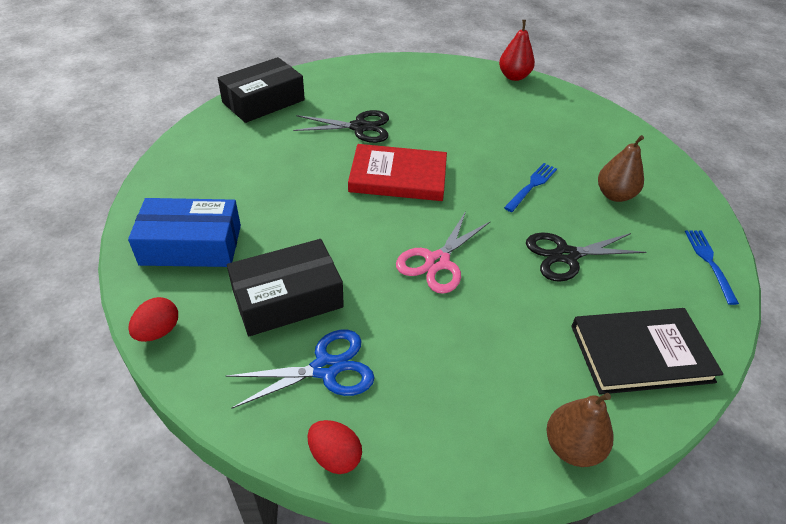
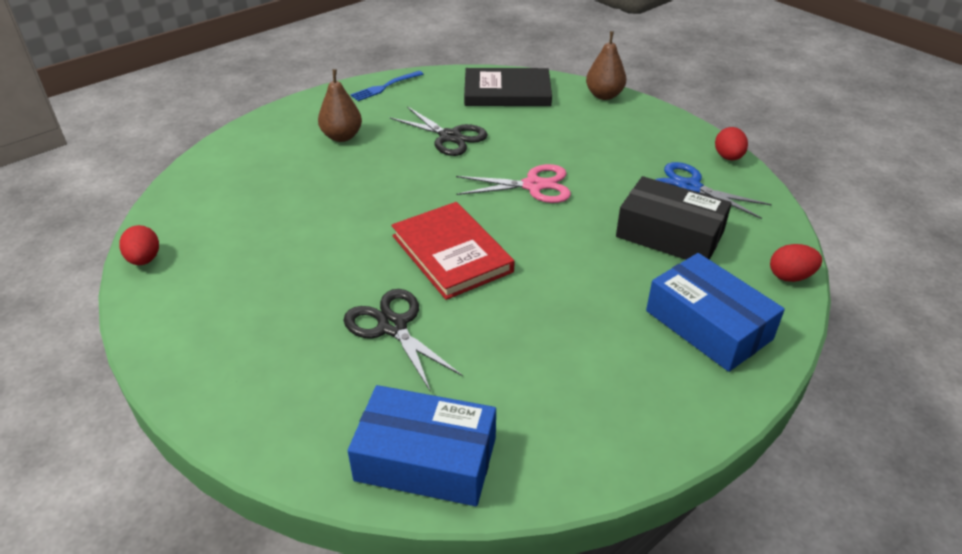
camera: 125 degrees left, 5 degrees down
(263, 101) = (426, 459): black box -> blue box
(514, 76) = (144, 260): red pear -> red egg
(531, 186) = (375, 177): blue fork -> none
(640, 353) = (507, 92): black book -> black book turned 45 degrees counterclockwise

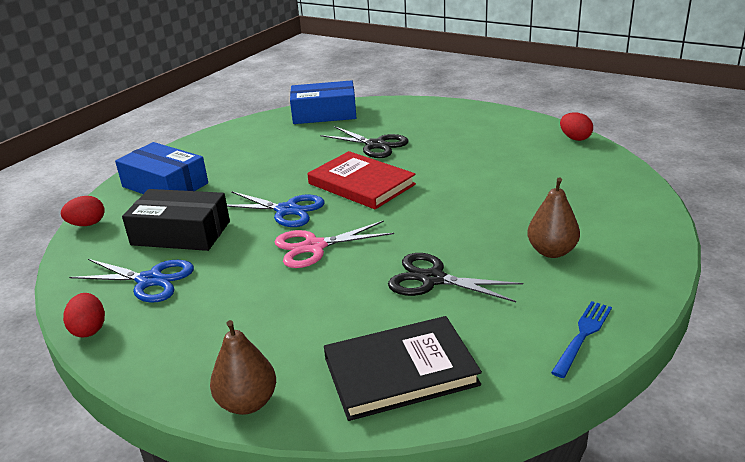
camera: 165 degrees right, 10 degrees down
(550, 236) = (286, 210): none -> blue scissors

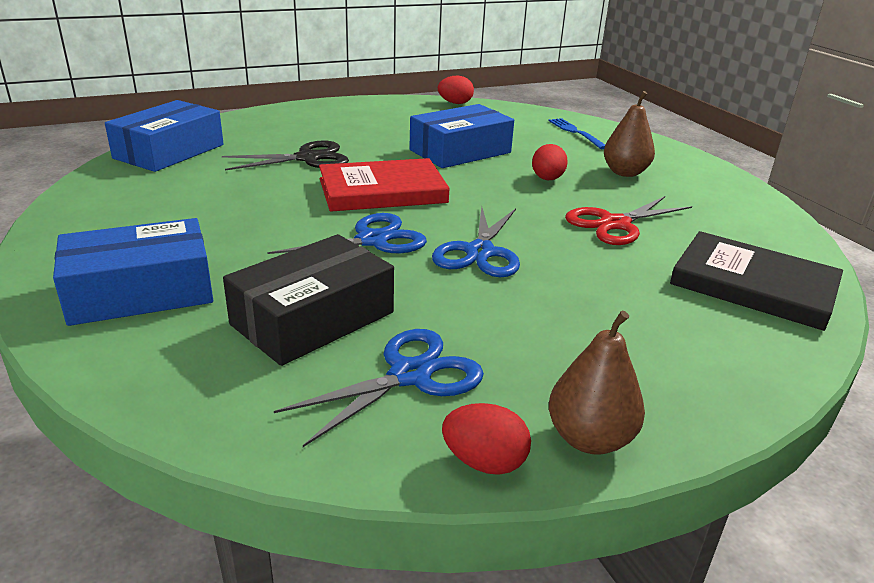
camera: 60 degrees left, 0 degrees up
(87, 224) = (137, 389): red egg -> red egg (547, 179)
(247, 403) = (754, 379): brown pear -> brown pear (589, 439)
(314, 247) = (479, 252): pink scissors -> blue scissors
(400, 371) = (753, 285): black book -> black book turned 75 degrees counterclockwise
(432, 279) = (615, 224): black scissors -> red scissors
(474, 178) = (460, 151): none -> blue box
(582, 335) = (754, 206): blue fork -> blue fork (575, 132)

